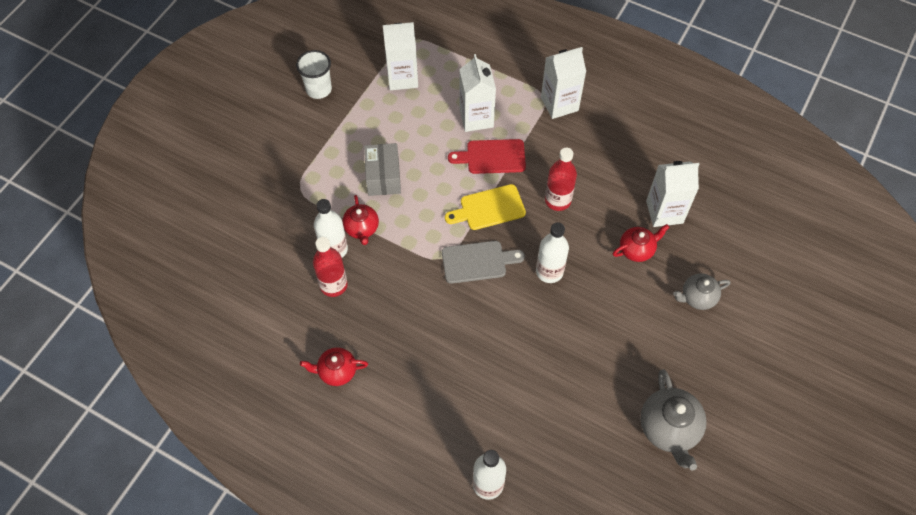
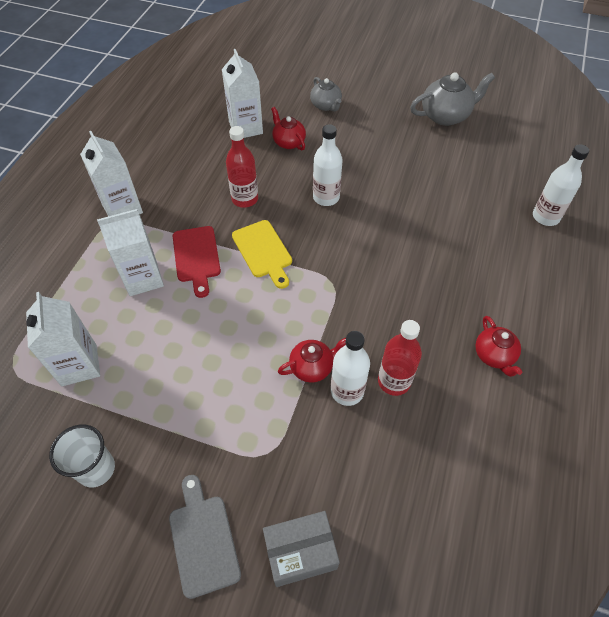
camera: 100 degrees left, 5 degrees down
(383, 177) = (236, 358): grey box -> grey box (300, 552)
(477, 261) = (329, 253): grey cutting board -> grey cutting board (203, 539)

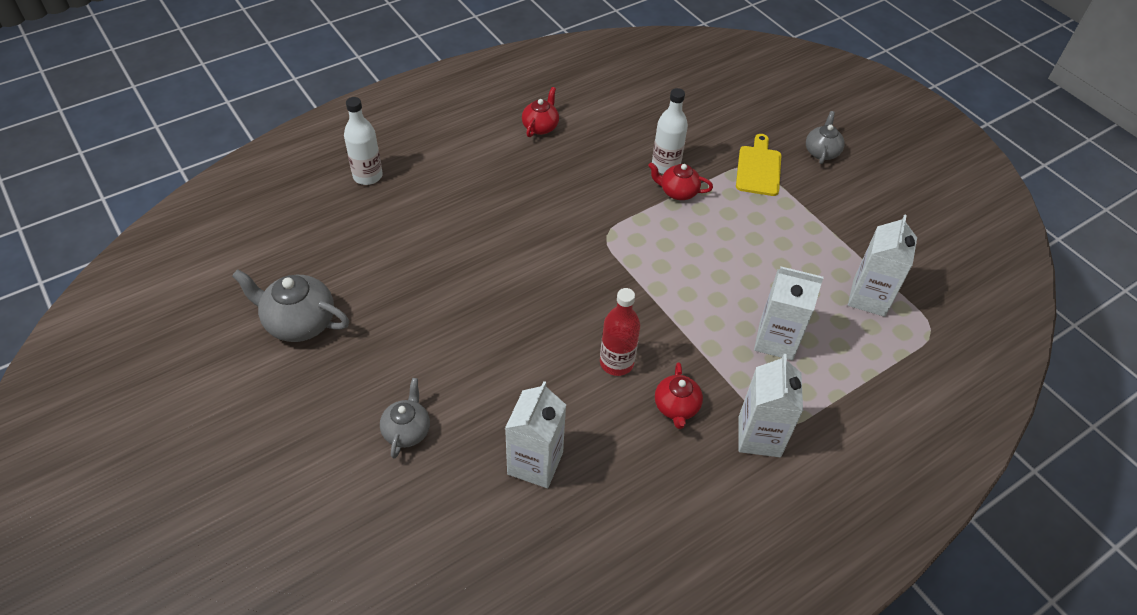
camera: 145 degrees left, 5 degrees down
(96, 469) = (879, 222): white cup -> none
(197, 257) = (711, 330): red cutting board -> none
(203, 539) = (821, 152): grey cutting board -> grey teapot
(263, 251) = (643, 297): yellow cutting board -> yellow cutting board (758, 168)
(288, 142) = (505, 405): red teapot -> red teapot (676, 407)
(300, 552) = (764, 117): grey box -> none
(326, 197) = (533, 312): white bottle -> none
(394, 381) = (627, 153): red bottle -> none

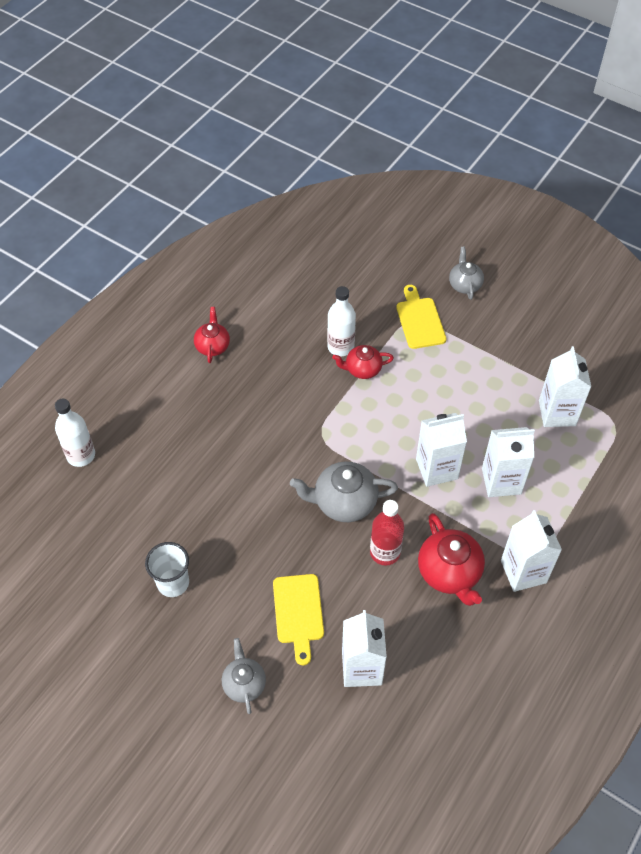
camera: 20 degrees left, 5 degrees up
(299, 322) = (98, 623): grey teapot -> grey teapot (343, 502)
(389, 313) = (173, 583): none -> white cup
(497, 386) = (298, 613): none -> yellow cutting board
(676, 407) = (449, 573): red teapot -> red teapot, size x1.59
(711, 305) = (436, 469): none -> white carton

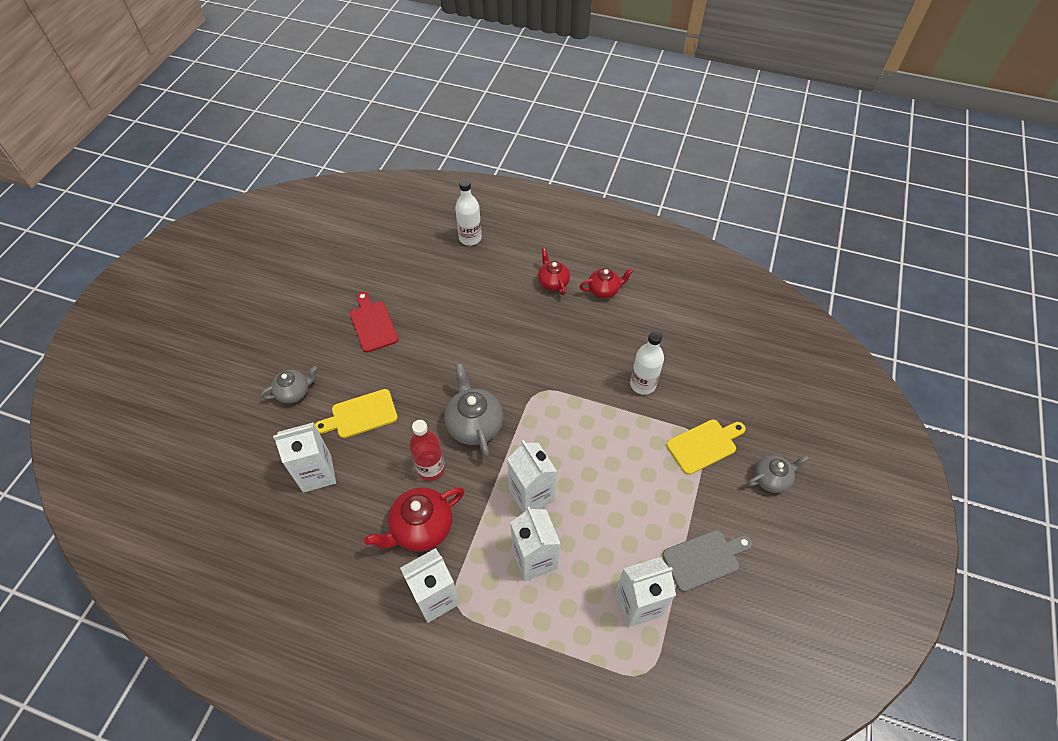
camera: 75 degrees right, 0 degrees up
(173, 583) = (373, 324): white cup -> red cutting board
(362, 369) = (623, 408): red teapot -> red teapot (553, 282)
(526, 355) = (704, 559): none -> grey cutting board

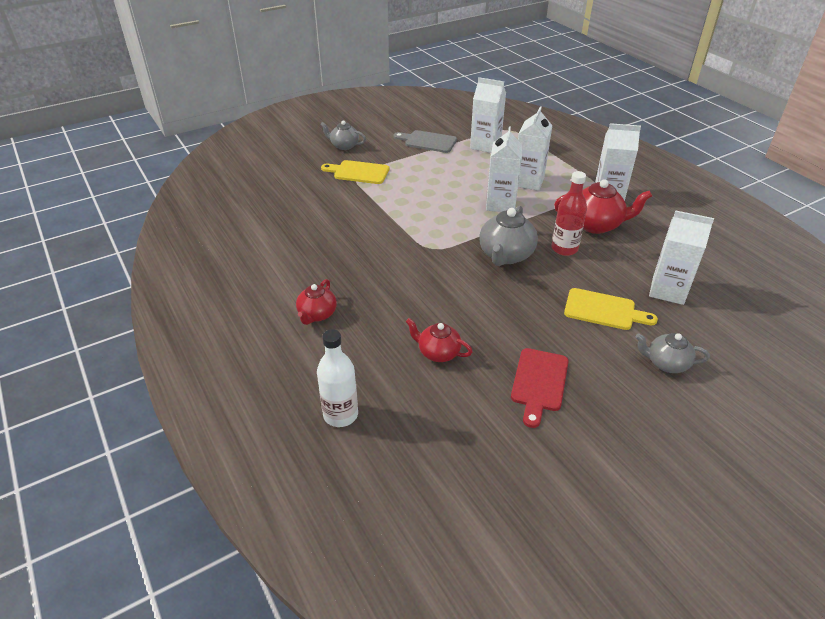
camera: 140 degrees left, 15 degrees down
(604, 290) = (283, 282): red teapot -> red teapot (438, 353)
(642, 384) = (350, 214): white bottle -> none

